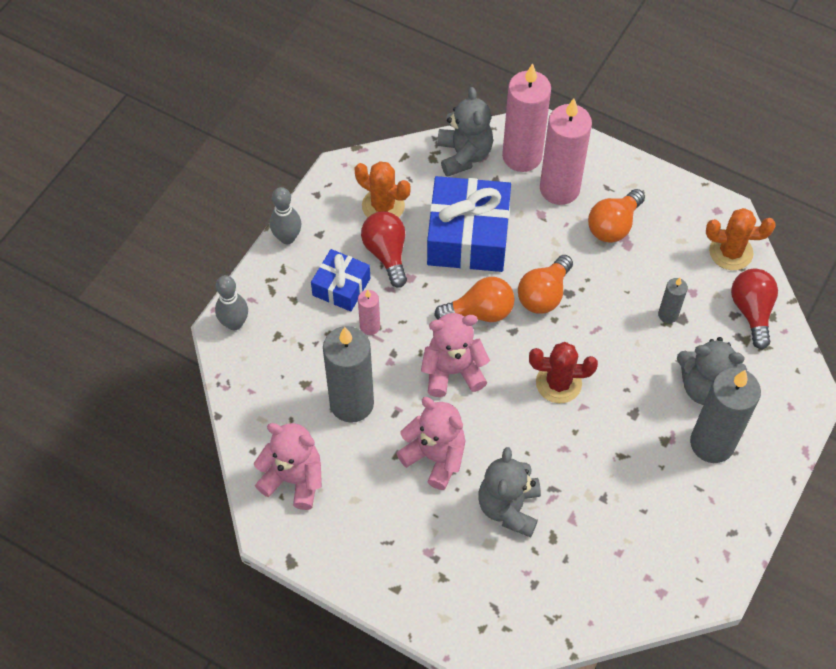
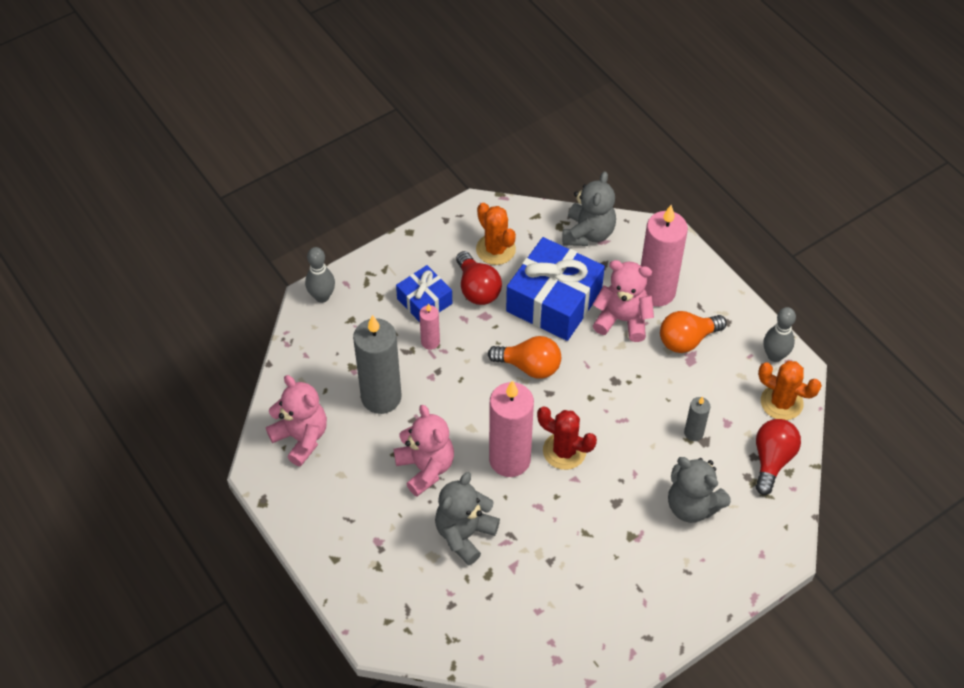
camera: 25 degrees right, 5 degrees down
(287, 238) = (402, 245): grey bowling pin -> grey bowling pin (774, 356)
(386, 253) = (477, 289): red light bulb -> red light bulb turned 150 degrees clockwise
(453, 371) = (479, 405): pink teddy bear -> pink teddy bear (622, 320)
(522, 156) = (638, 252): pink candle -> pink candle (509, 459)
(544, 294) = (593, 373): orange light bulb -> none
(712, 443) = (672, 556): grey candle -> none

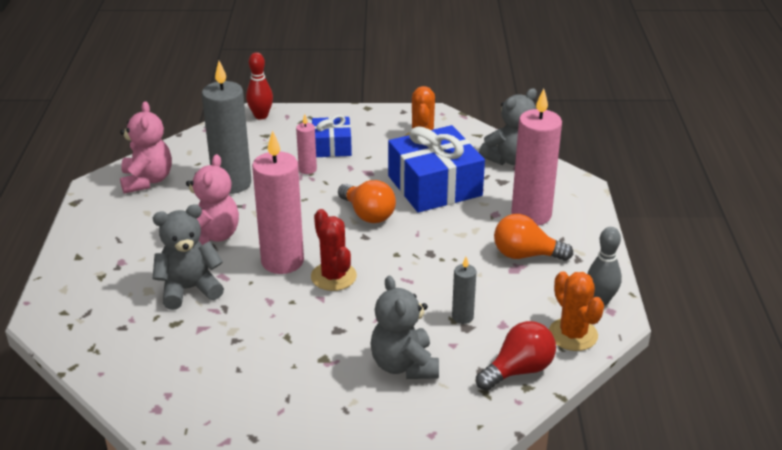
camera: 35 degrees right, 20 degrees down
(322, 296) = (261, 116): grey bowling pin -> red bowling pin
(477, 289) = (380, 155): red light bulb -> none
(622, 320) = (480, 219): pink teddy bear -> none

